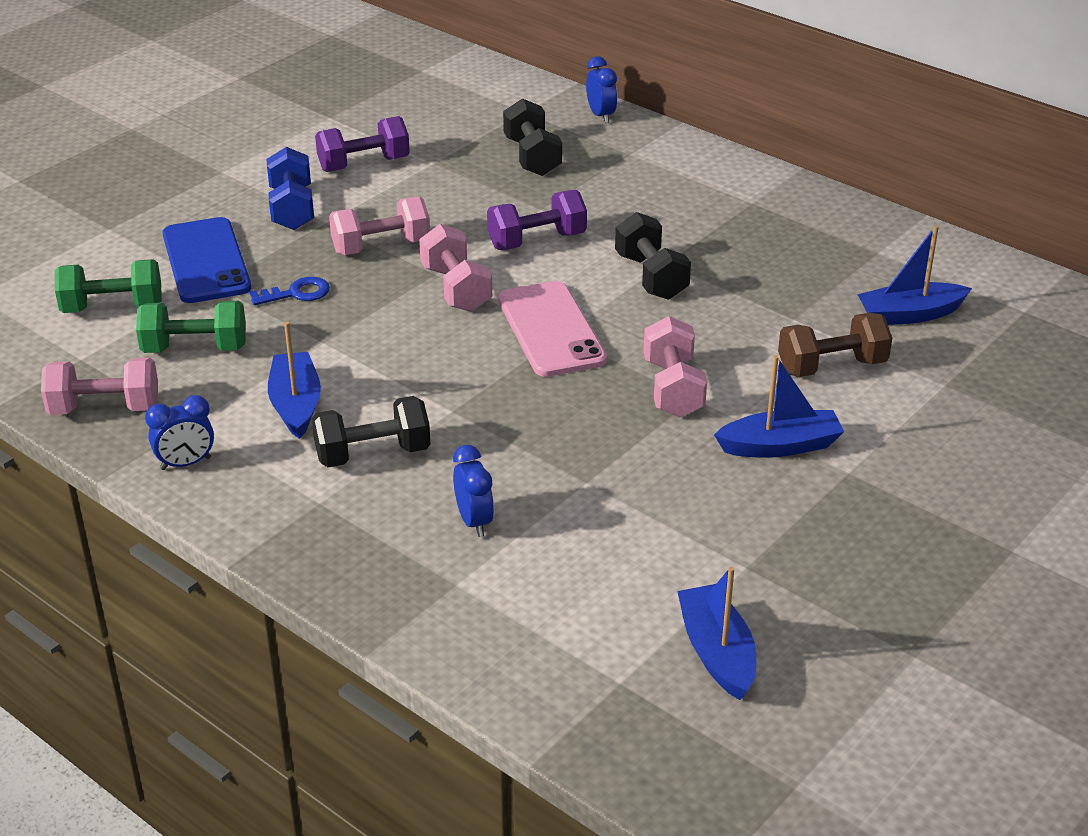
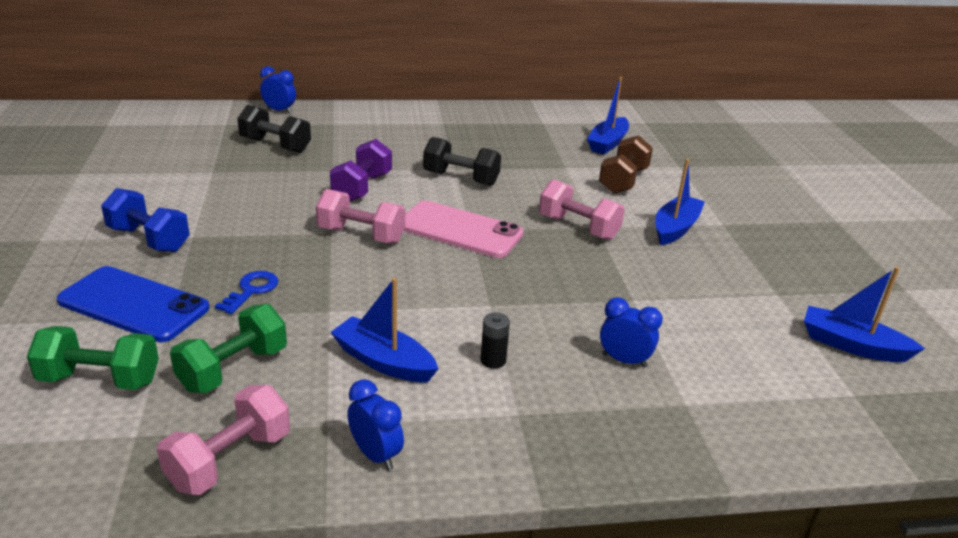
camera: 50 degrees left, 5 degrees down
(112, 308) = (100, 380): green dumbbell -> green dumbbell turned 60 degrees clockwise
(186, 463) = (375, 455): blue clock -> blue clock turned 60 degrees counterclockwise
(364, 164) = (159, 191): purple dumbbell -> none
(373, 454) = (493, 360): black dumbbell -> black battery
(381, 247) = (263, 234): pink dumbbell -> none

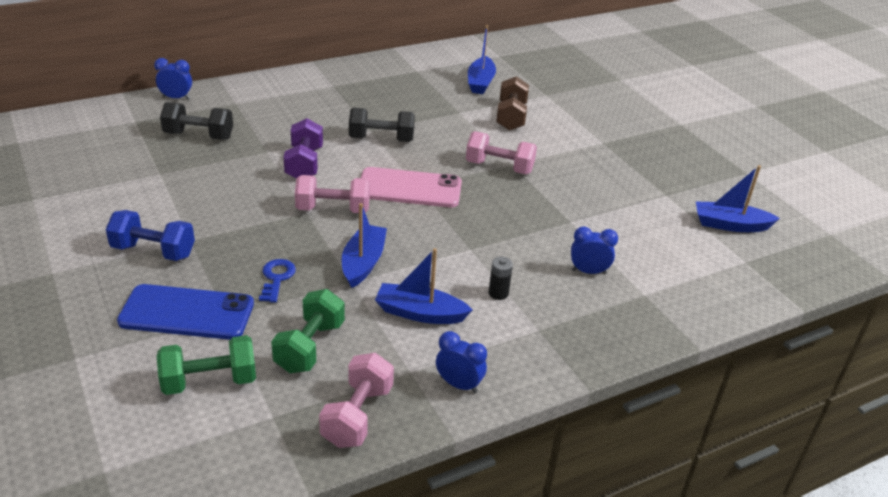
camera: 20 degrees left, 5 degrees up
(675, 228) = (571, 153): blue boat -> blue boat (363, 263)

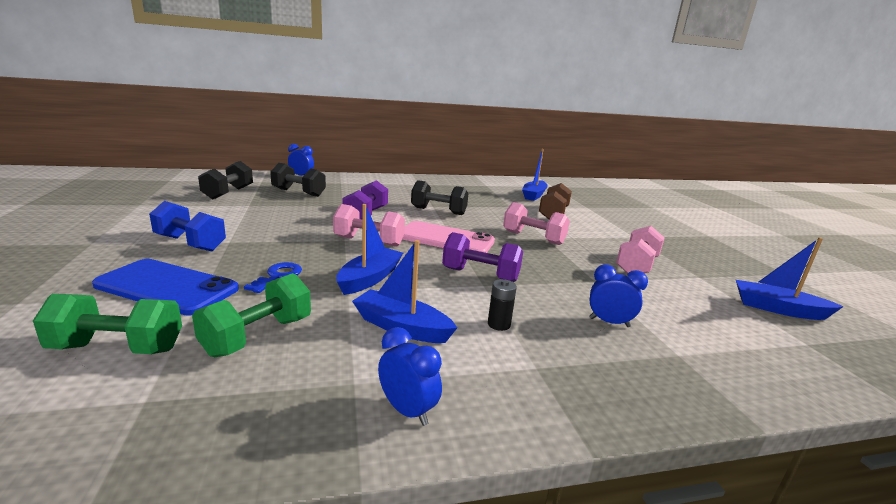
camera: 15 degrees right, 15 degrees down
(116, 155) = (228, 193): none -> black dumbbell
(357, 416) = (249, 423): pink dumbbell -> pink dumbbell (636, 266)
(463, 236) = (480, 275): none -> purple dumbbell

